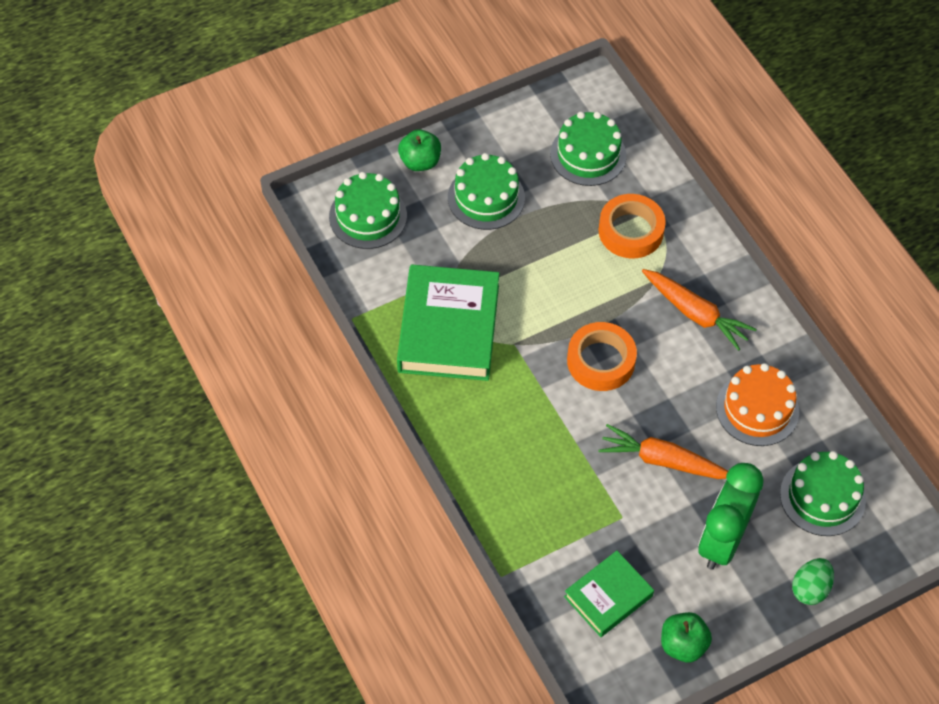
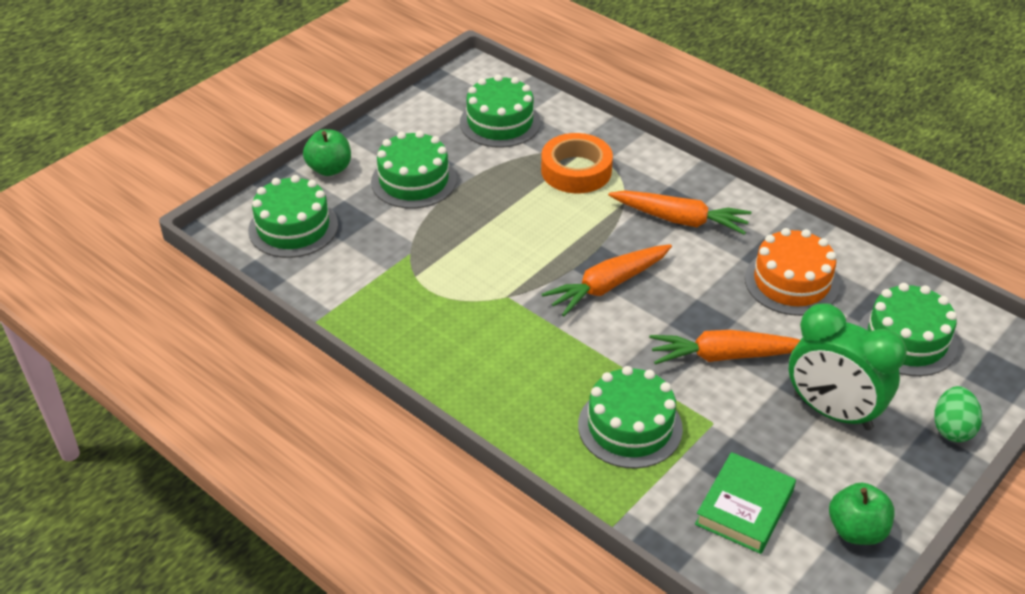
camera: 20 degrees left, 15 degrees down
(449, 328) = (429, 302): green book -> none
(555, 498) = (630, 426): none -> green cake
(601, 361) = (608, 286): orange tape -> orange carrot
(722, 540) = (832, 412): green clock -> green clock turned 60 degrees counterclockwise

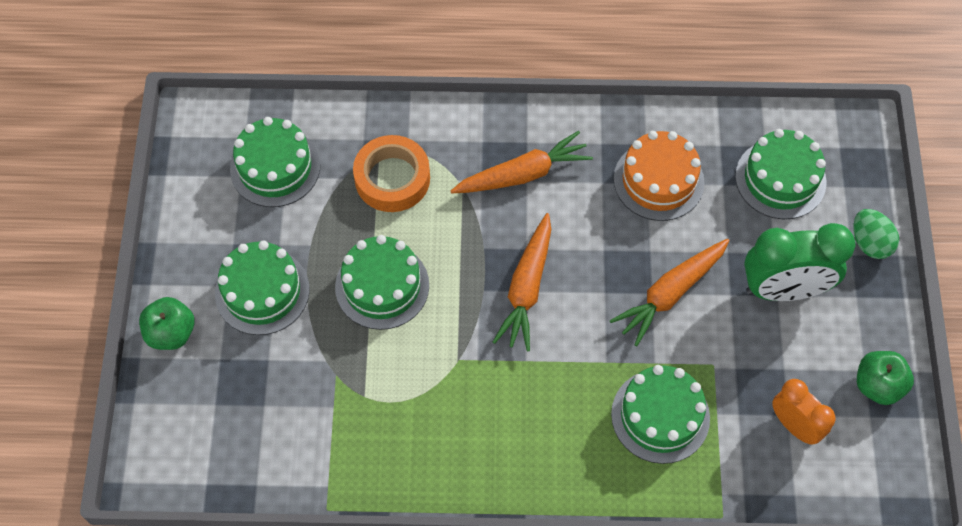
camera: 40 degrees left, 20 degrees up
(293, 227) = (205, 424): green cake -> green cake (382, 286)
(744, 507) = (794, 425): green book -> orange clock

